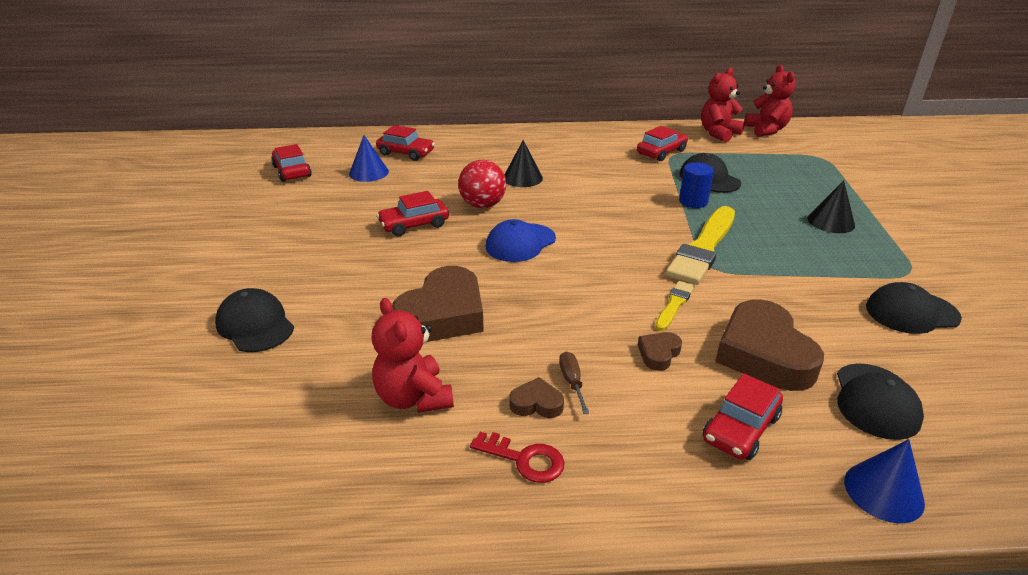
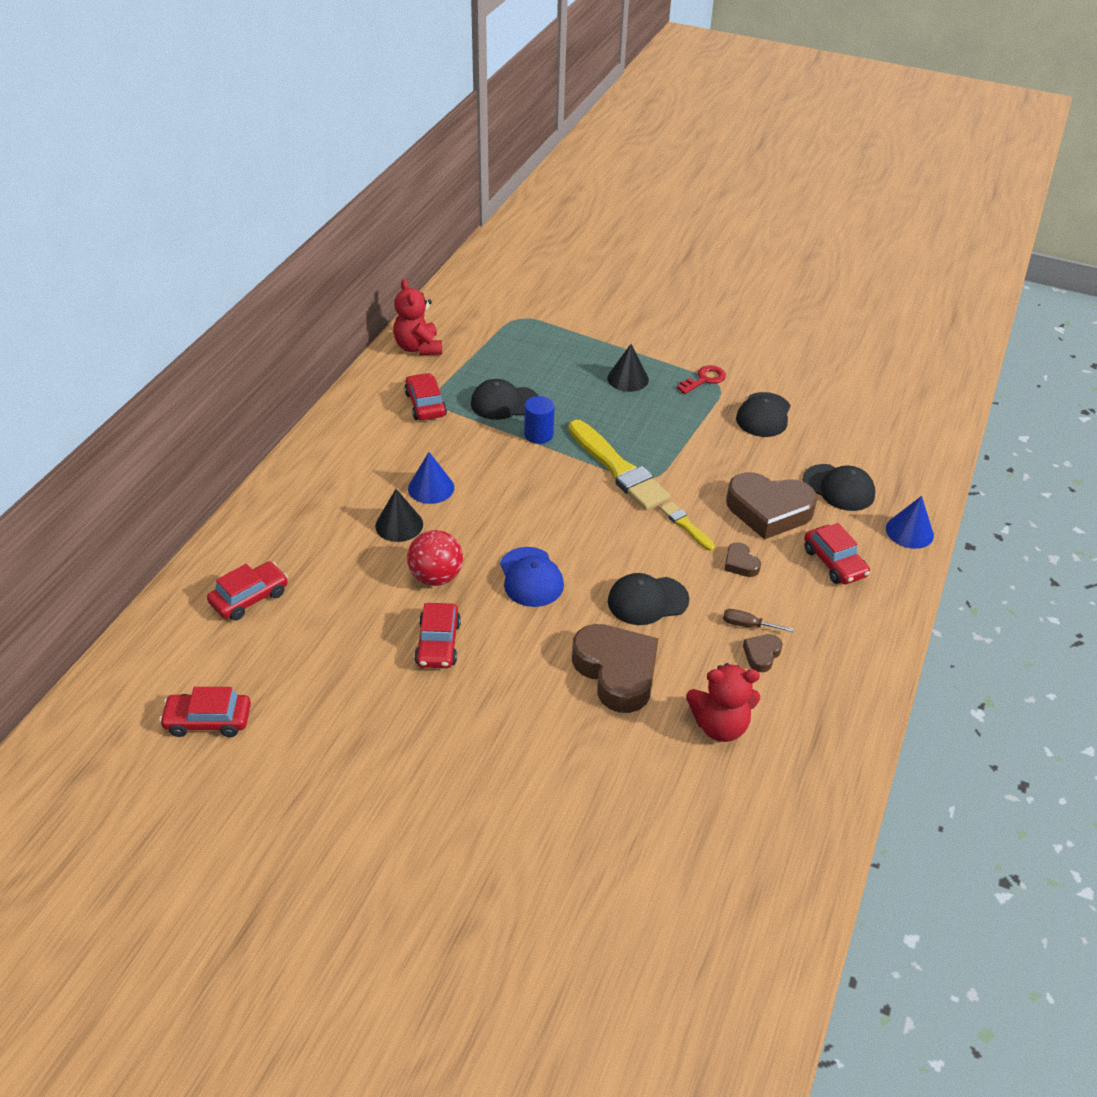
camera: 65 degrees left, 10 degrees up
(255, 325) = (552, 816): black cap -> black cap (647, 600)
(369, 172) = (277, 647): blue cone -> blue cone (431, 488)
(524, 459) = (815, 683): red key -> red key (704, 379)
(766, 130) = (438, 315): red teddy bear -> none

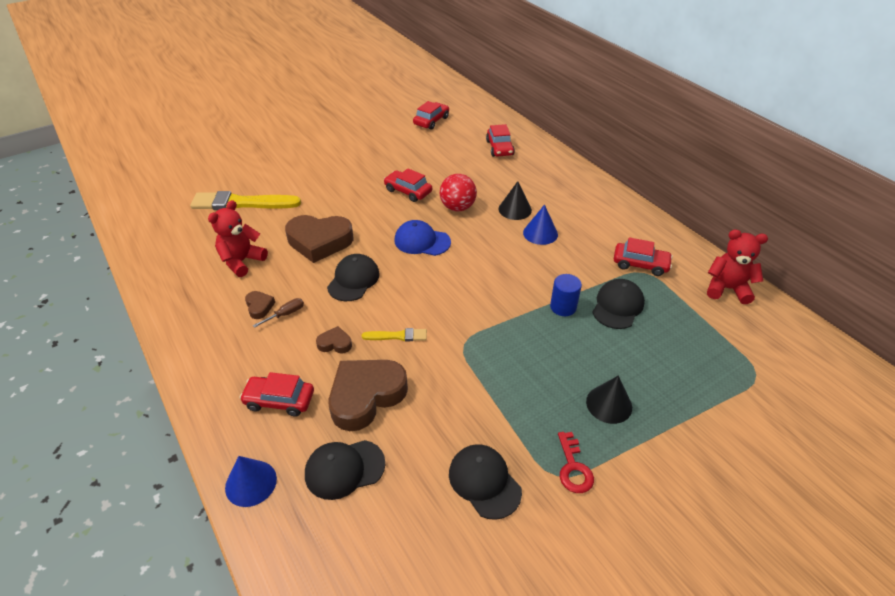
camera: 125 degrees right, 0 degrees up
(618, 469) = (489, 332): yellow brush -> yellow brush (241, 203)

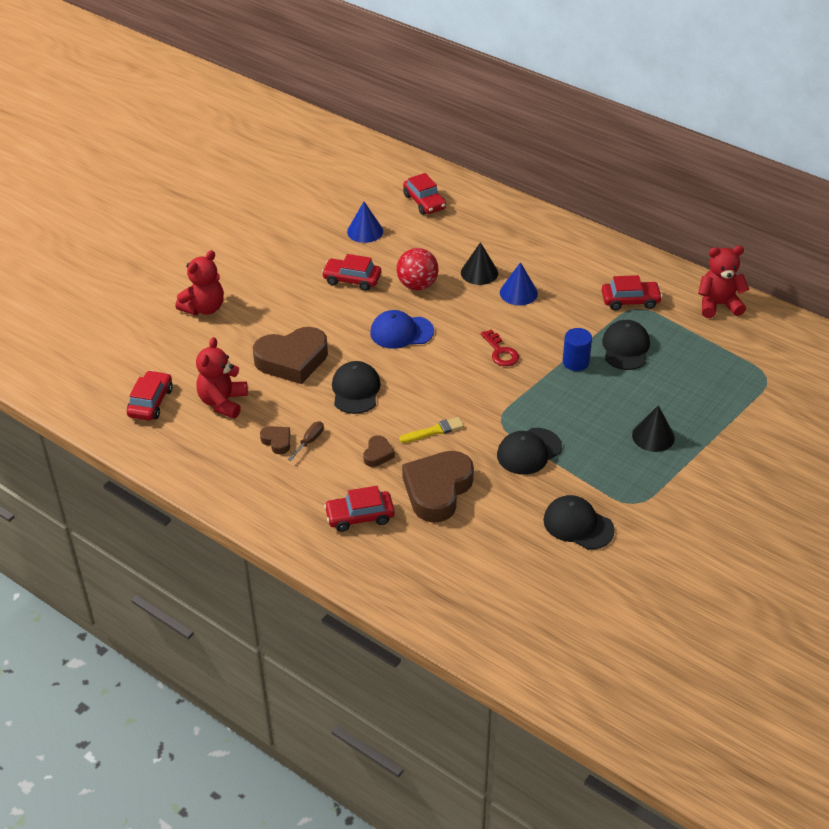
camera: 20 degrees left, 0 degrees up
(241, 203) = (171, 340): yellow brush -> none
(251, 483) = (381, 584): blue cone -> blue cone (365, 231)
(283, 186) = (204, 308): none -> red teddy bear
(335, 343) = (378, 454): brown heart -> brown heart turned 120 degrees clockwise
(344, 469) = (455, 550): black cap -> black cap (529, 451)
(431, 121) = (325, 184): red car -> red car (151, 402)
(573, 468) = (645, 493): red key -> red key (500, 352)

